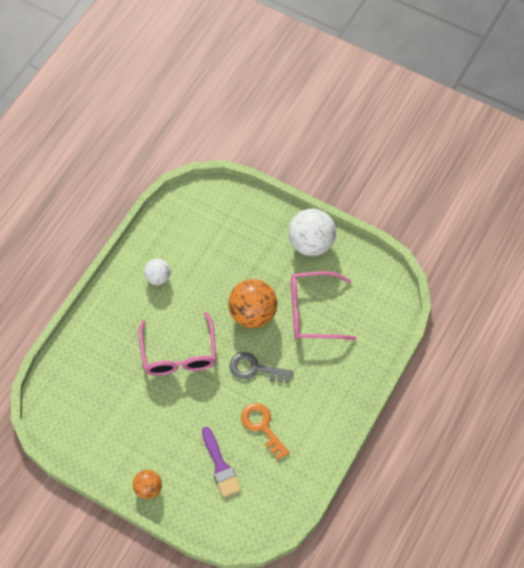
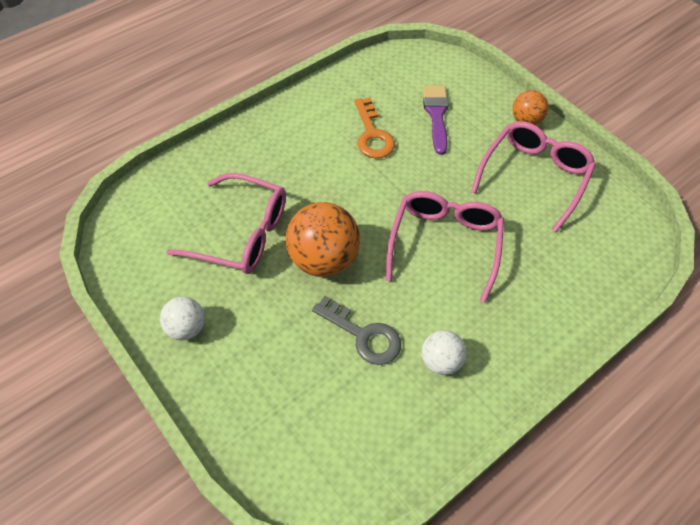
camera: 160 degrees left, 5 degrees down
(130, 434) = (534, 176): none -> pink glasses
(255, 369) = (352, 194): grey key -> grey key (363, 335)
(311, 243) = (186, 328): white ball -> white ball, size x0.56

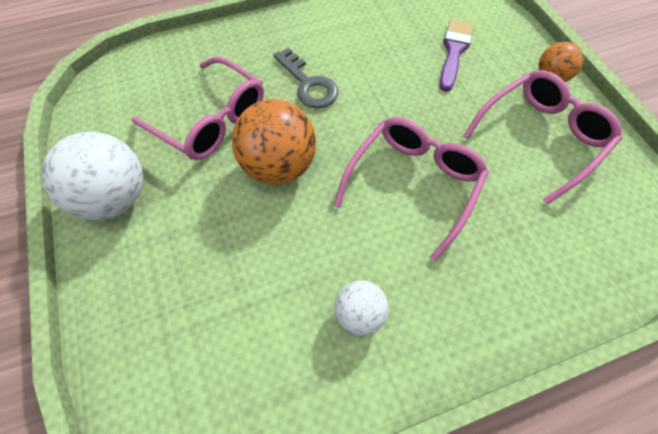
camera: 20 degrees right, 5 degrees up
(186, 328) = (115, 198): white ball -> white ball, size x1.80
(363, 335) = (286, 258): grey key -> grey key (308, 84)
(372, 134) = (380, 56): orange key -> none

